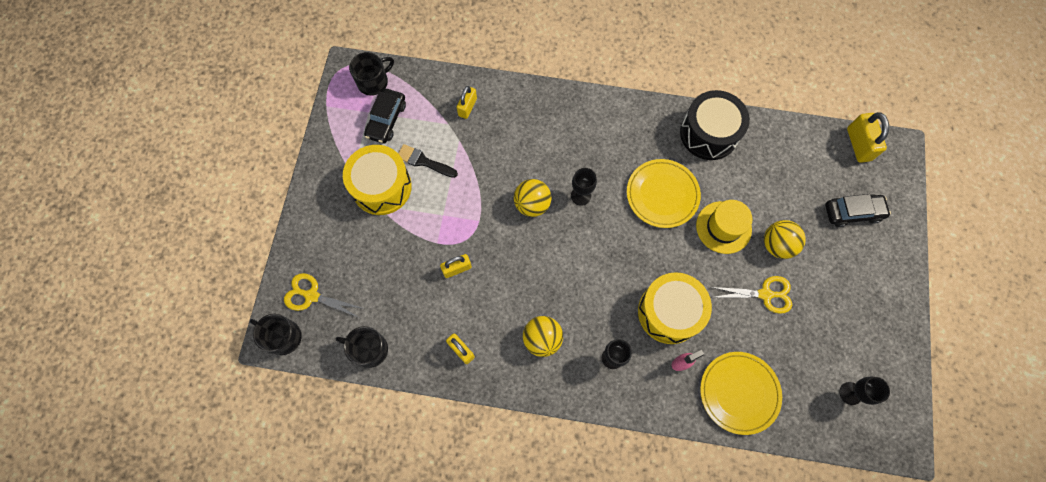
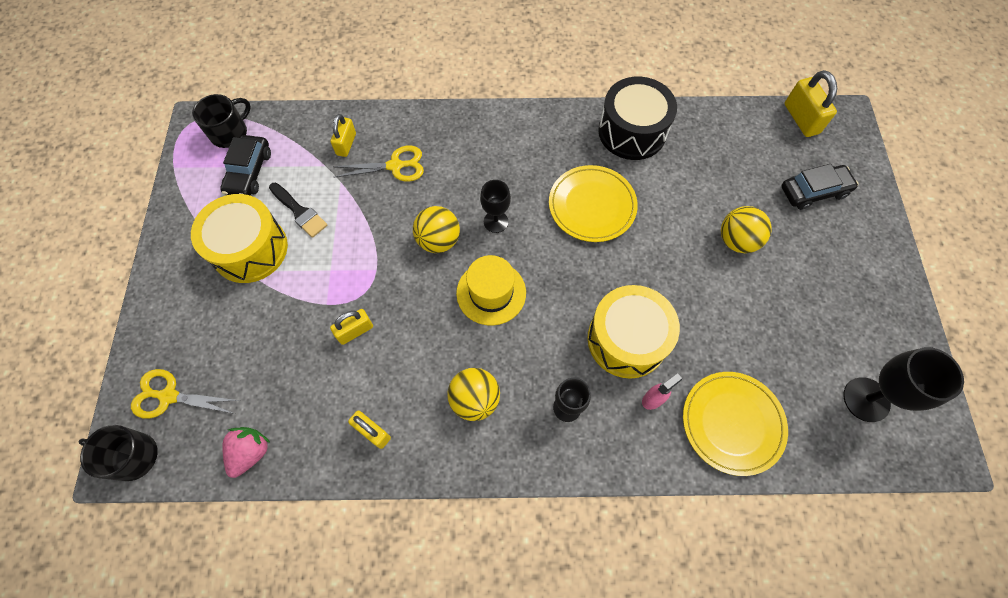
camera: 10 degrees left, 5 degrees down
(369, 349) = (251, 452): black mug -> pink strawberry
(423, 161) = (299, 212): black brush -> black brush turned 150 degrees counterclockwise
(723, 227) = (670, 231): yellow hat -> yellow hat (491, 293)
(765, 294) = (736, 299): yellow scissors -> yellow scissors (395, 166)
(850, 393) = (866, 399): black goblet -> black goblet, size x1.60

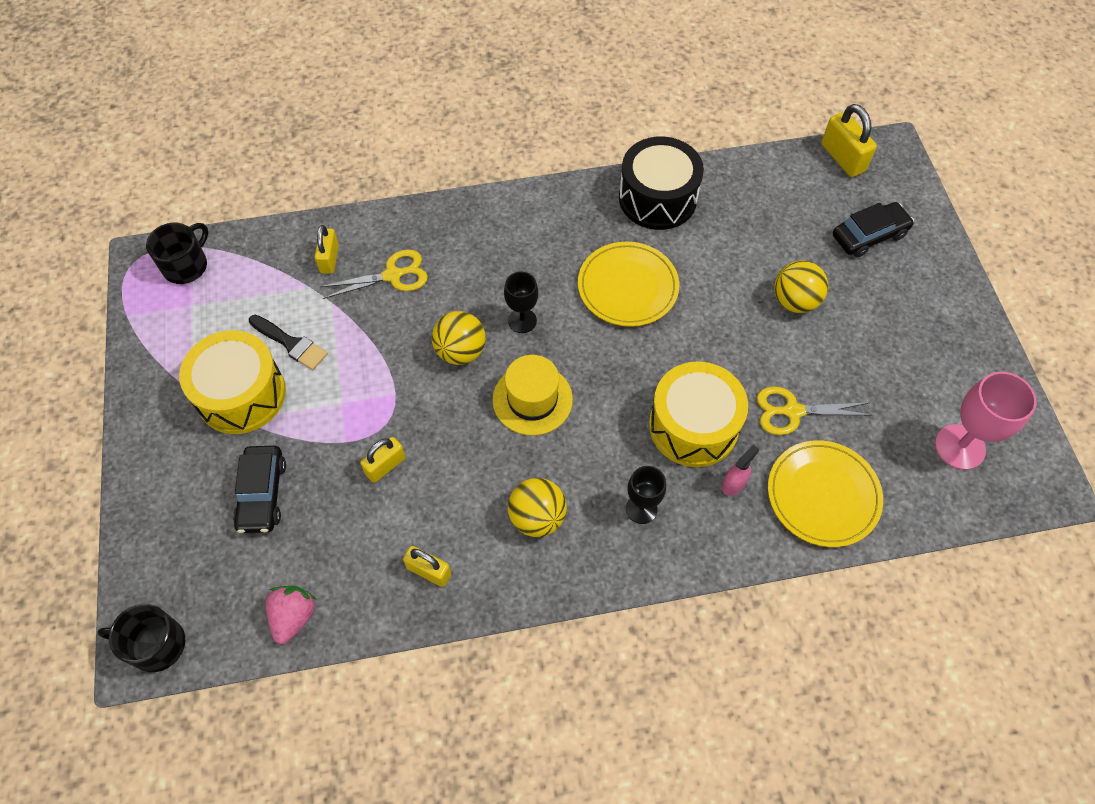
camera: 10 degrees left, 5 degrees down
(169, 396) = (183, 572): yellow scissors -> yellow scissors (792, 411)
(249, 172) = (220, 308): black car -> black car (262, 494)
(866, 399) = (959, 447): black goblet -> pink goblet

